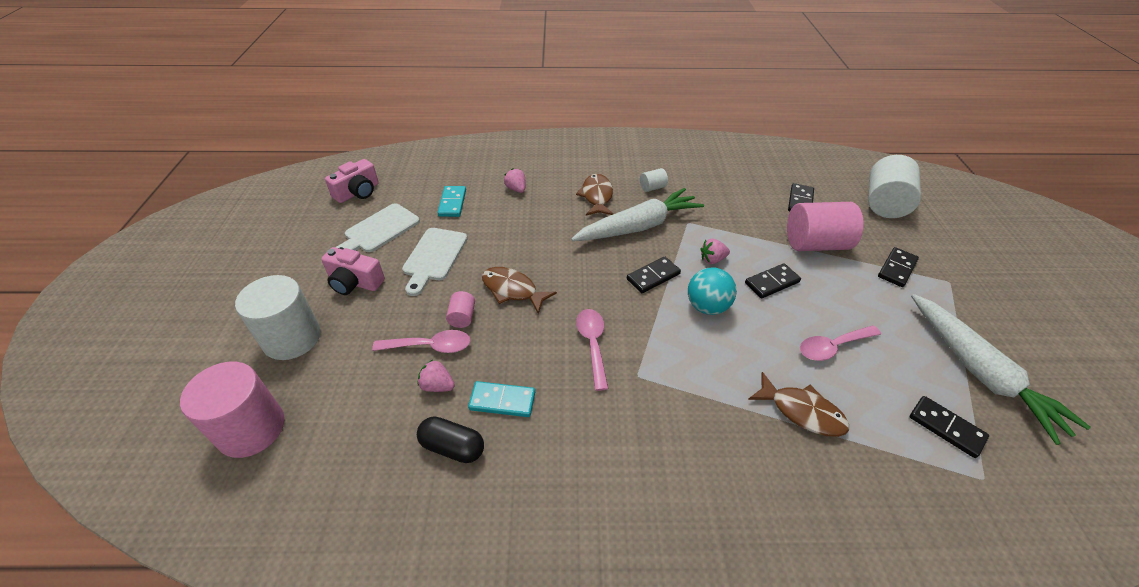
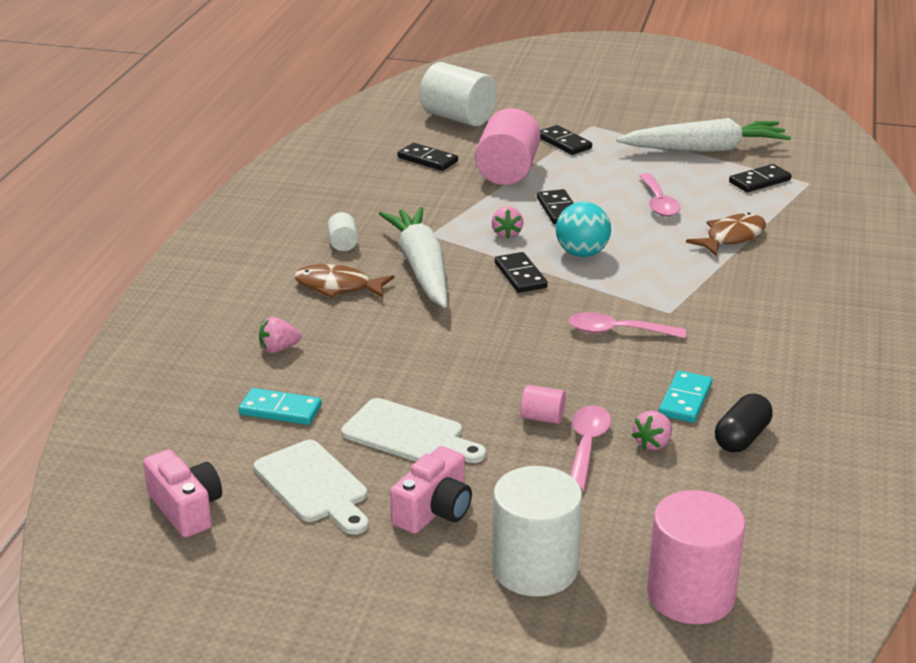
camera: 75 degrees left, 15 degrees down
(512, 290) = (506, 375): brown fish -> none

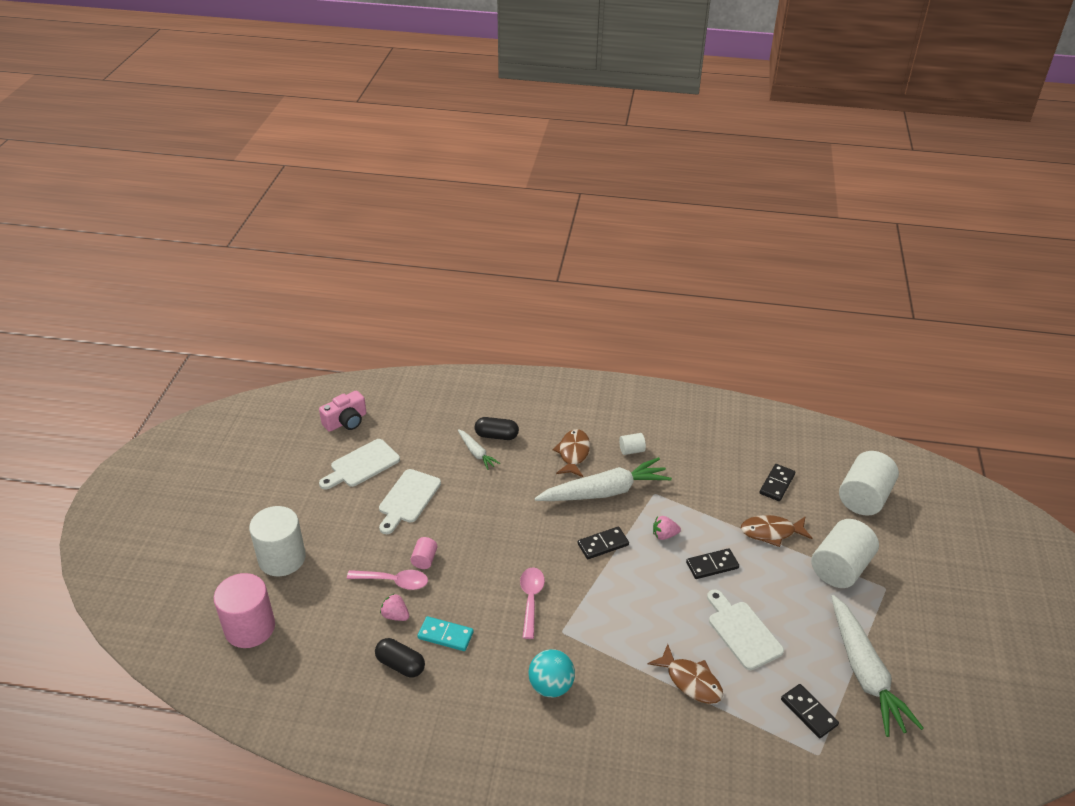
camera: 85 degrees right, 10 degrees up
(278, 349) = (496, 436): pink strawberry -> black capsule
(280, 410) = (433, 444): turquoise domino -> none
(314, 368) = (476, 453): none -> white carrot
(434, 510) = (336, 514): pink camera -> none
(507, 171) = (771, 532): pink cylinder -> brown fish
(564, 143) = (840, 568): black domino -> white cylinder
(582, 253) = (643, 580): turquoise ball -> turquoise ball (551, 686)
(658, 203) = (742, 632): pink spoon -> white cutting board

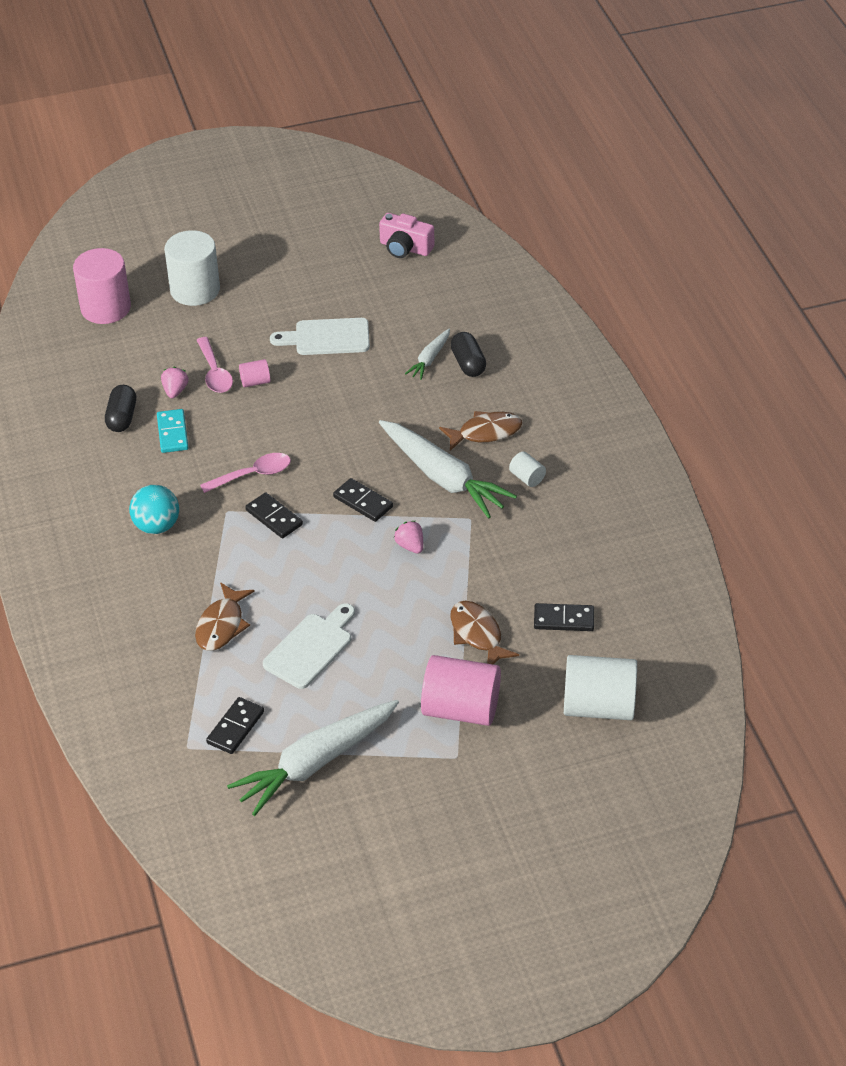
camera: 65 degrees right, 5 degrees up
(362, 465) = (351, 286): white cutting board -> none
(712, 565) = (391, 598): black domino -> black domino (274, 517)
(840, 568) = (461, 709): white cylinder -> pink cylinder

